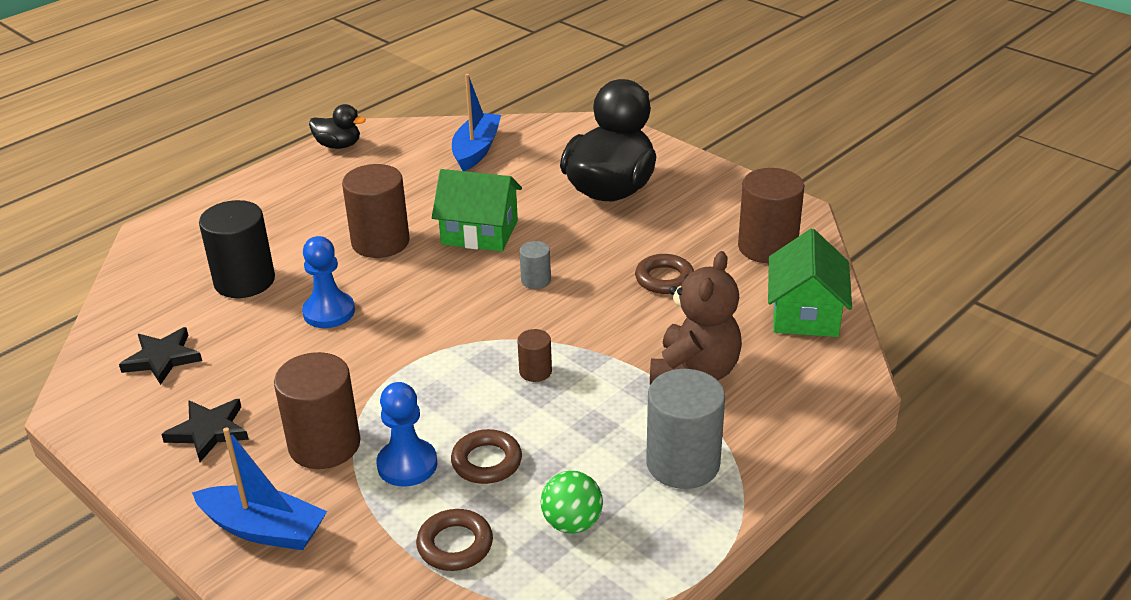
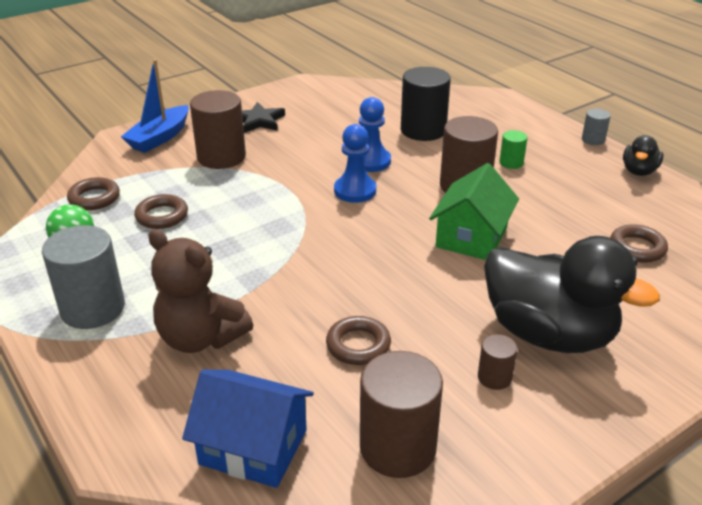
camera: 100 degrees right, 0 degrees up
(162, 358) = (341, 105): black star -> none
(326, 216) = (511, 163): none -> green cylinder
(407, 465) = (181, 185): blue pawn -> blue pawn (355, 191)
(476, 150) = (637, 248): blue boat -> brown ring
(535, 371) = (251, 247): brown cylinder -> brown cylinder (494, 377)
(536, 280) = (382, 261): grey cylinder -> grey cylinder (593, 140)
(805, 313) = (253, 447): green house -> blue house

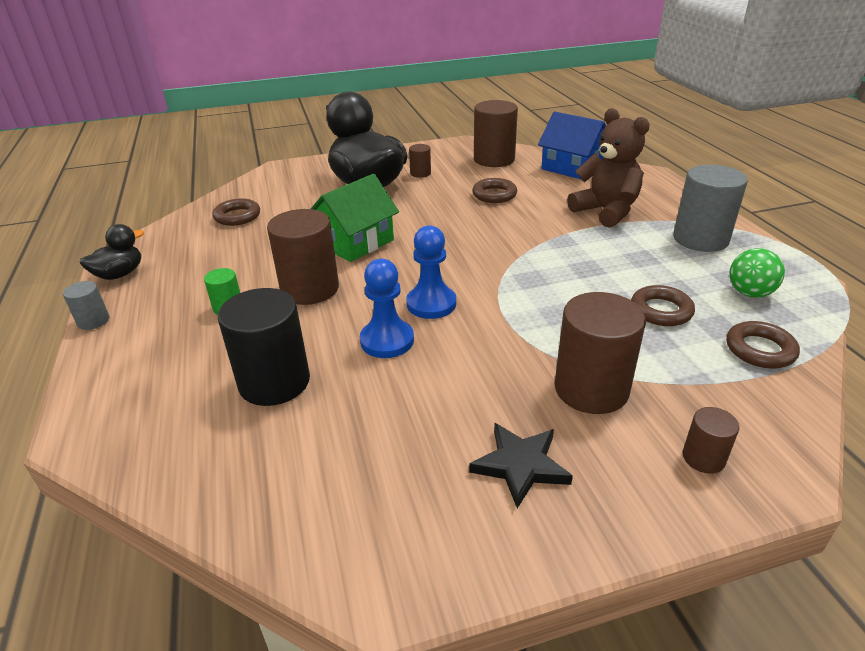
camera: 160 degrees left, 0 degrees up
(160, 138) = (703, 458): blue boat -> brown cylinder

